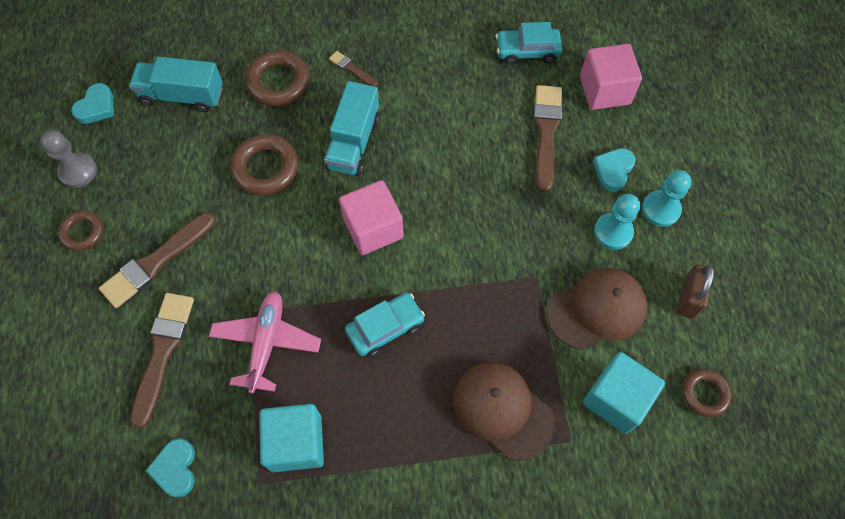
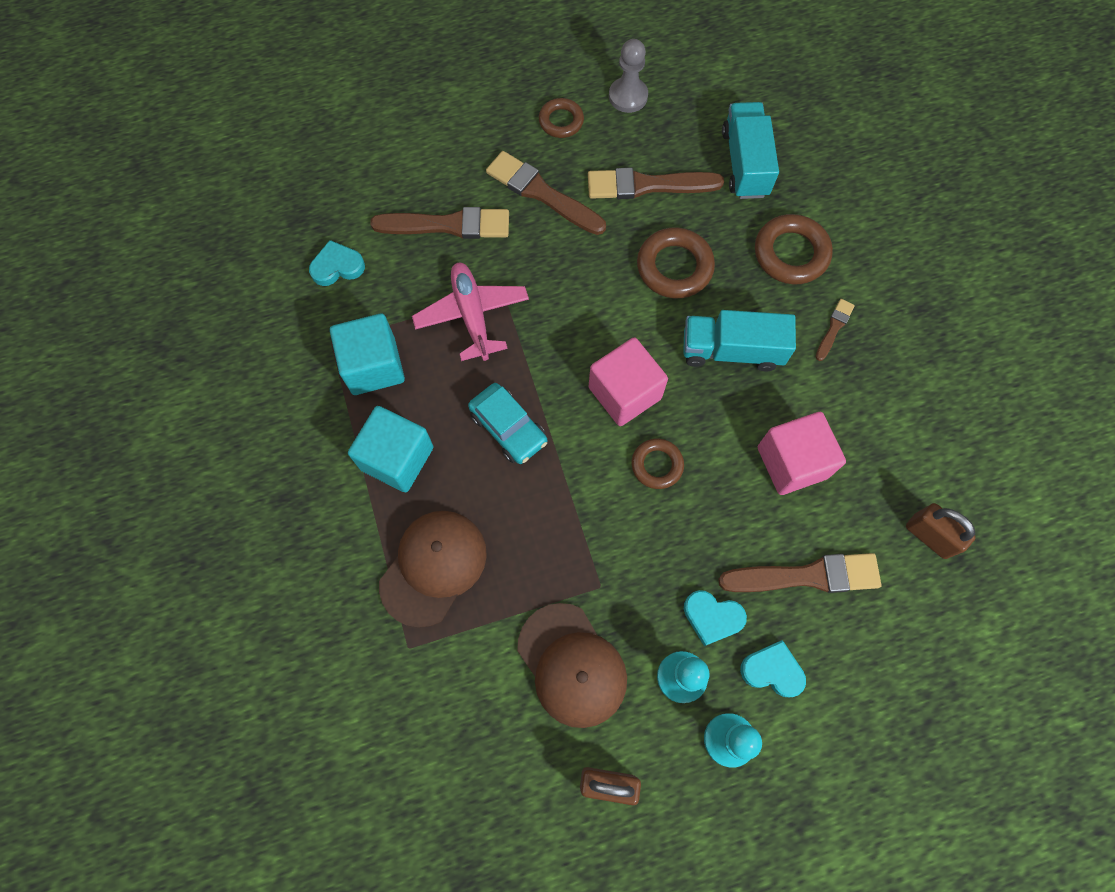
camera: 80 degrees right, 5 degrees up
(96, 107) = (708, 89): turquoise heart -> turquoise heart (712, 617)
(178, 173) = (647, 185): none -> brown brush
(266, 343) = (472, 315): pink plane -> pink plane turned 105 degrees counterclockwise
(527, 51) = (929, 536): turquoise car -> brown padlock
(604, 90) = (897, 648): pink cube -> pink cube (792, 462)
(616, 399) = (464, 697): turquoise cube -> turquoise cube (397, 458)
(704, 394) = (485, 809): brown ring -> brown ring (657, 465)

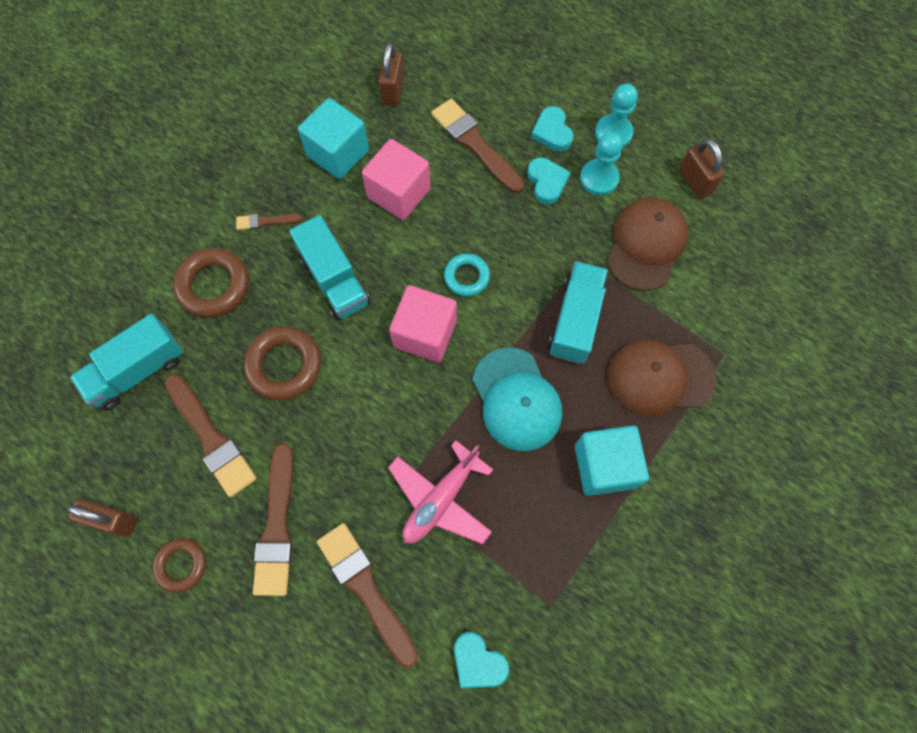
camera: 125 degrees left, 0 degrees up
(373, 366) = (545, 548): turquoise cube -> turquoise cube (338, 153)
(508, 428) = (516, 399): turquoise car -> turquoise cap
(543, 532) = (575, 320): none -> turquoise truck
(628, 96) = (114, 520): grey pawn -> brown padlock
(657, 465) = (466, 277): brown ring -> turquoise ring

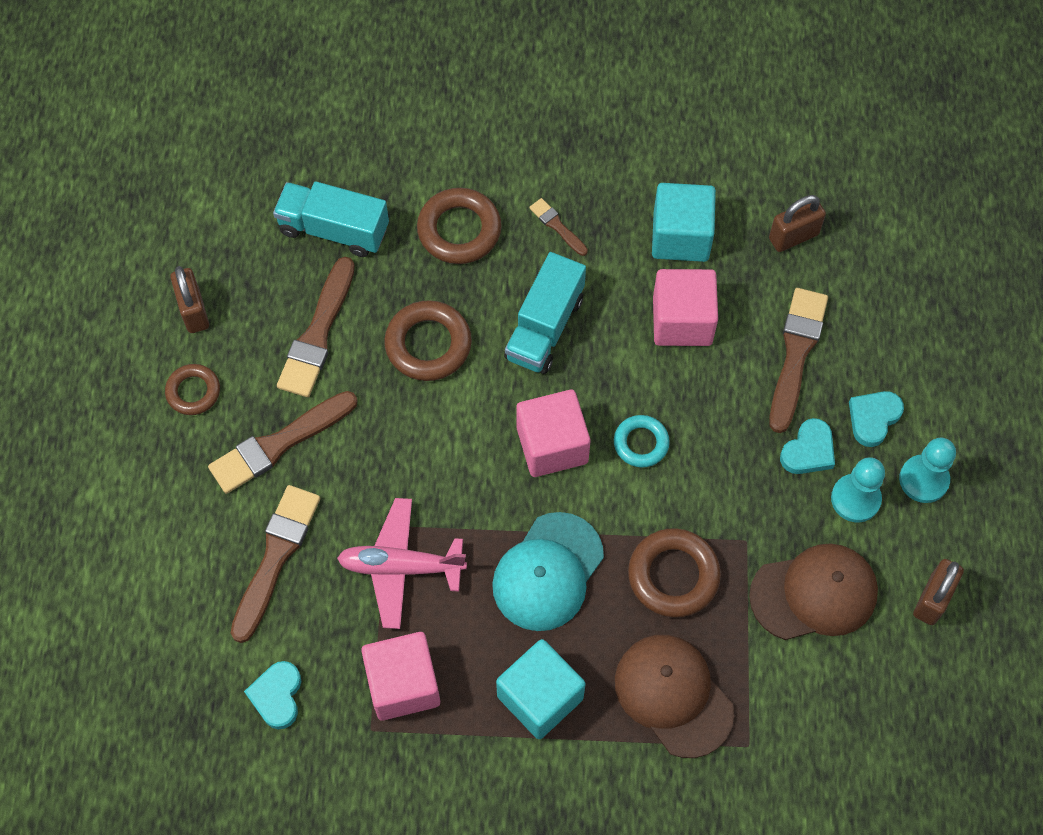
camera: 55 degrees right, 5 degrees down
(532, 557) = (403, 684): none -> pink cube
(575, 320) = (673, 575): turquoise truck -> brown ring

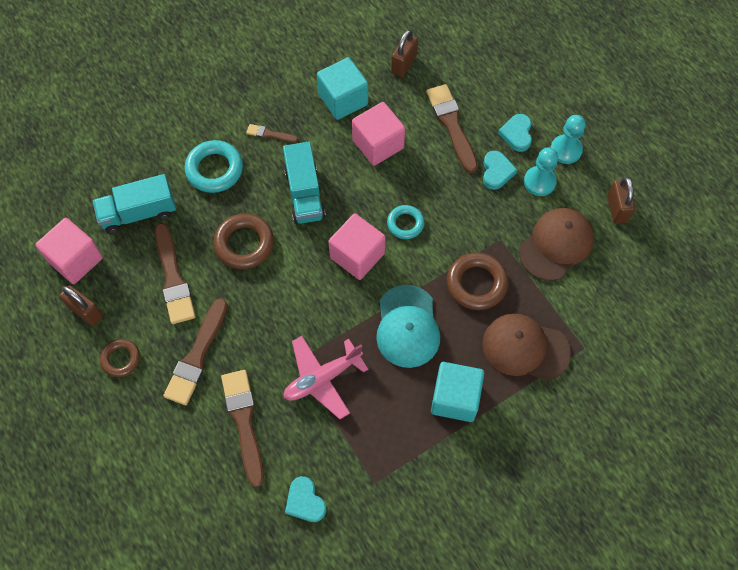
camera: 35 degrees left, 0 degrees up
(403, 684) = (373, 444): pink cube -> pink cube (75, 259)
(459, 230) = (214, 169): brown ring -> turquoise ring

